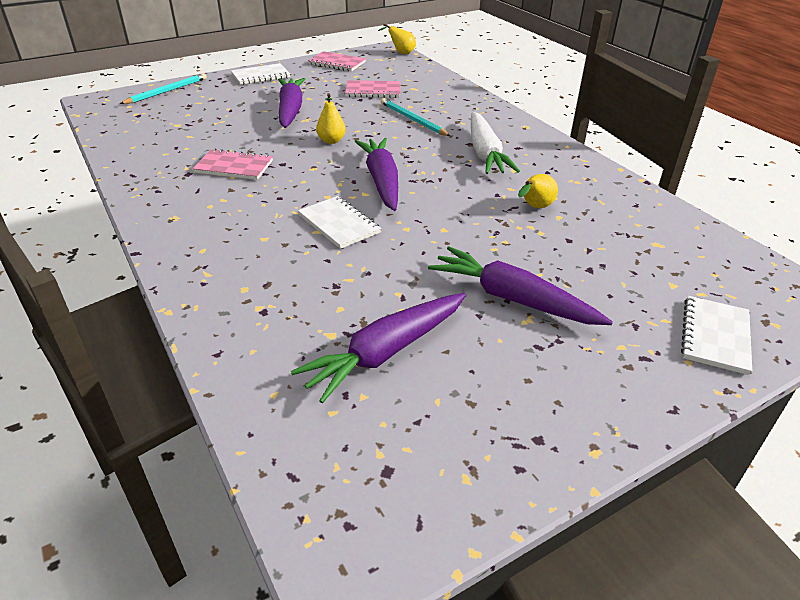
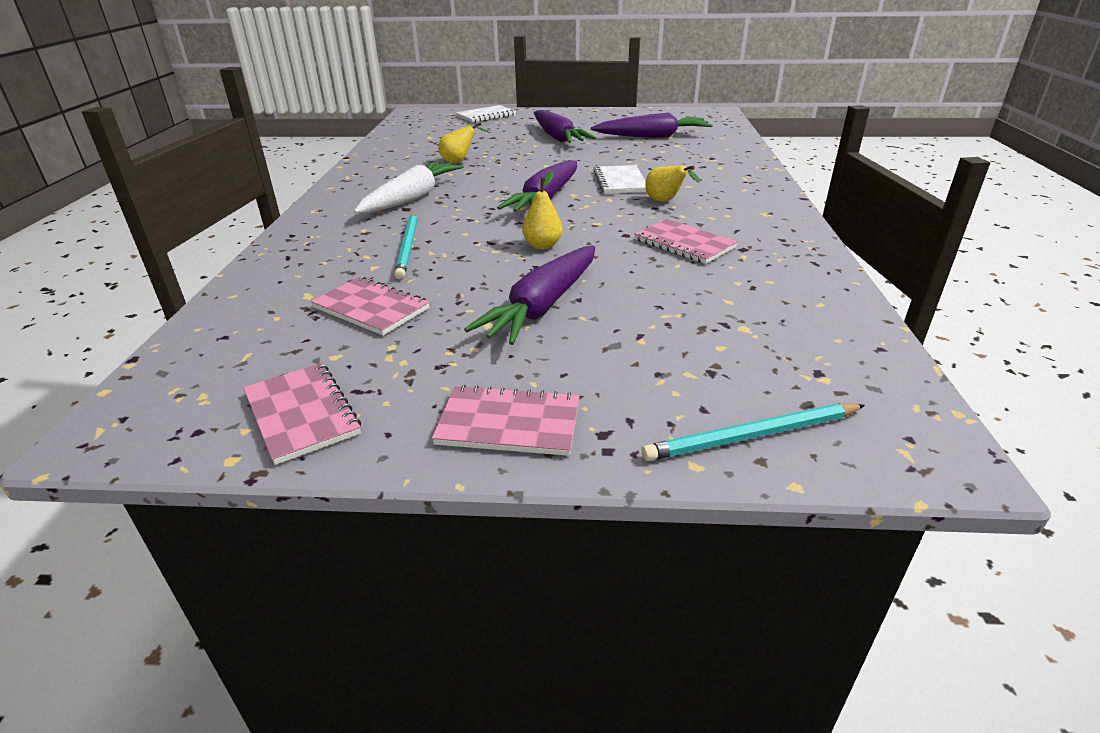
camera: 145 degrees left, 5 degrees down
(260, 76) = (509, 424): white notebook -> pink notebook
(401, 53) = (124, 403): yellow pear -> yellow pear (665, 202)

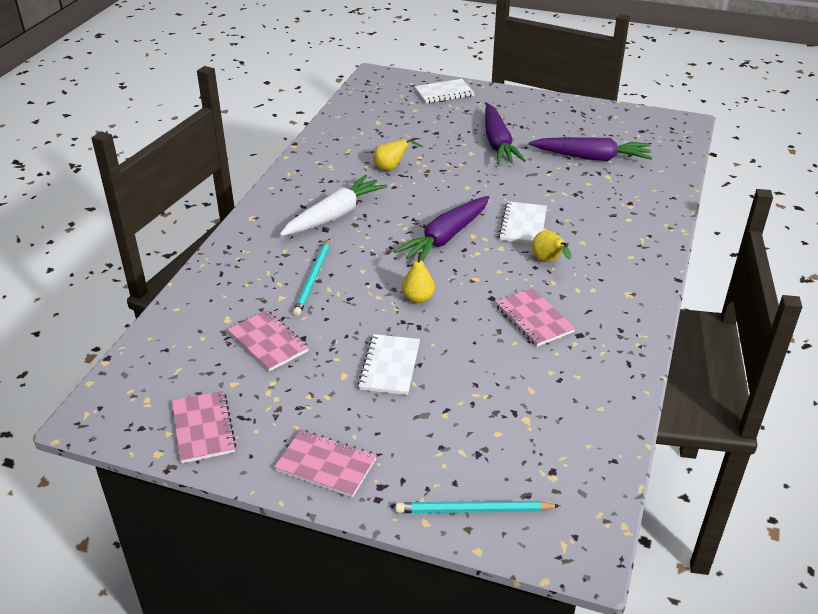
camera: 15 degrees right, 5 degrees up
(543, 306) = (390, 366): purple carrot -> white notebook

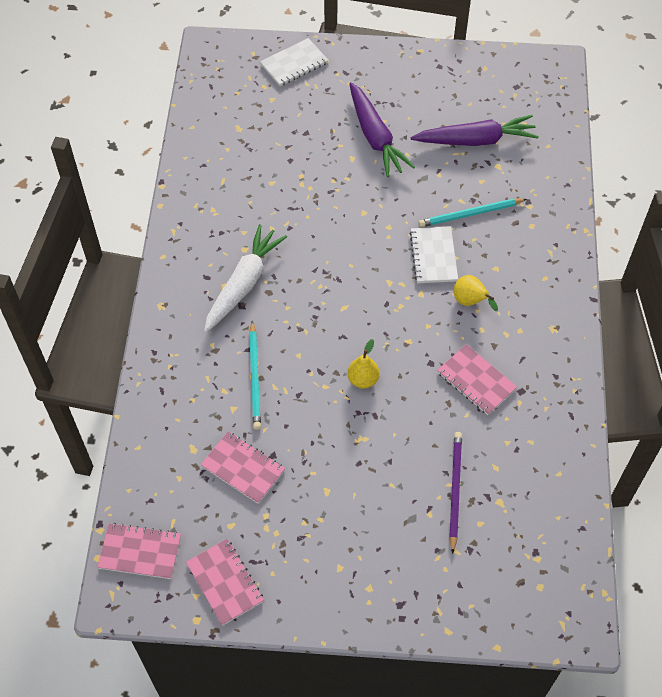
camera: 15 degrees left, 20 degrees up
(326, 465) = (346, 595): pink notebook -> pink notebook (140, 552)
(390, 366) = (364, 470): white notebook -> none
(391, 168) = (278, 200): yellow pear -> none
(446, 237) = (364, 291): purple carrot -> none
(473, 510) = (482, 609): turquoise pencil -> turquoise pencil (470, 214)
(480, 400) = (455, 490): none -> purple pencil

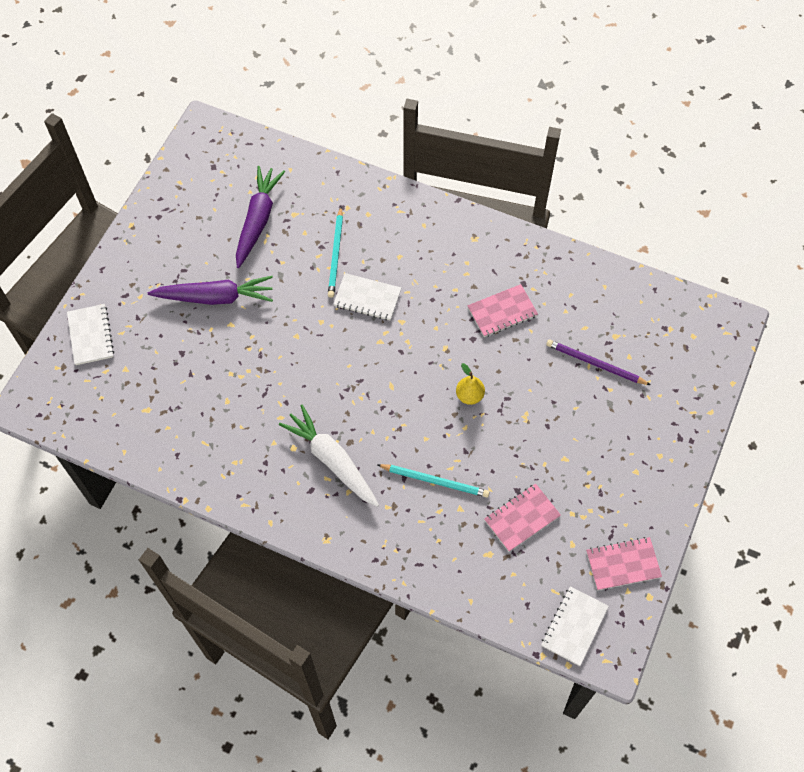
camera: 70 degrees left, 5 degrees up
(140, 552) = (574, 626): pink notebook -> white notebook
(470, 302) = (425, 287): yellow pear -> none

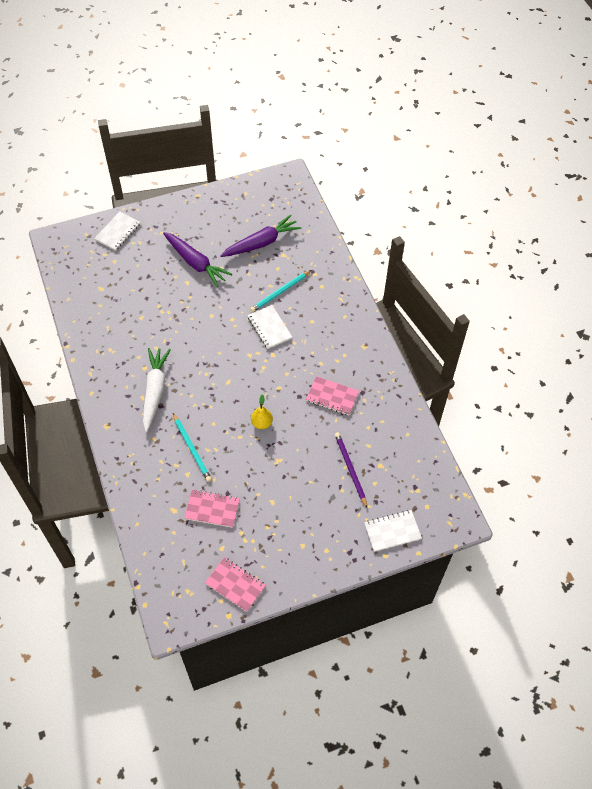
camera: 45 degrees right, 5 degrees down
(574, 626) = (171, 589): white notebook -> white notebook (392, 531)

